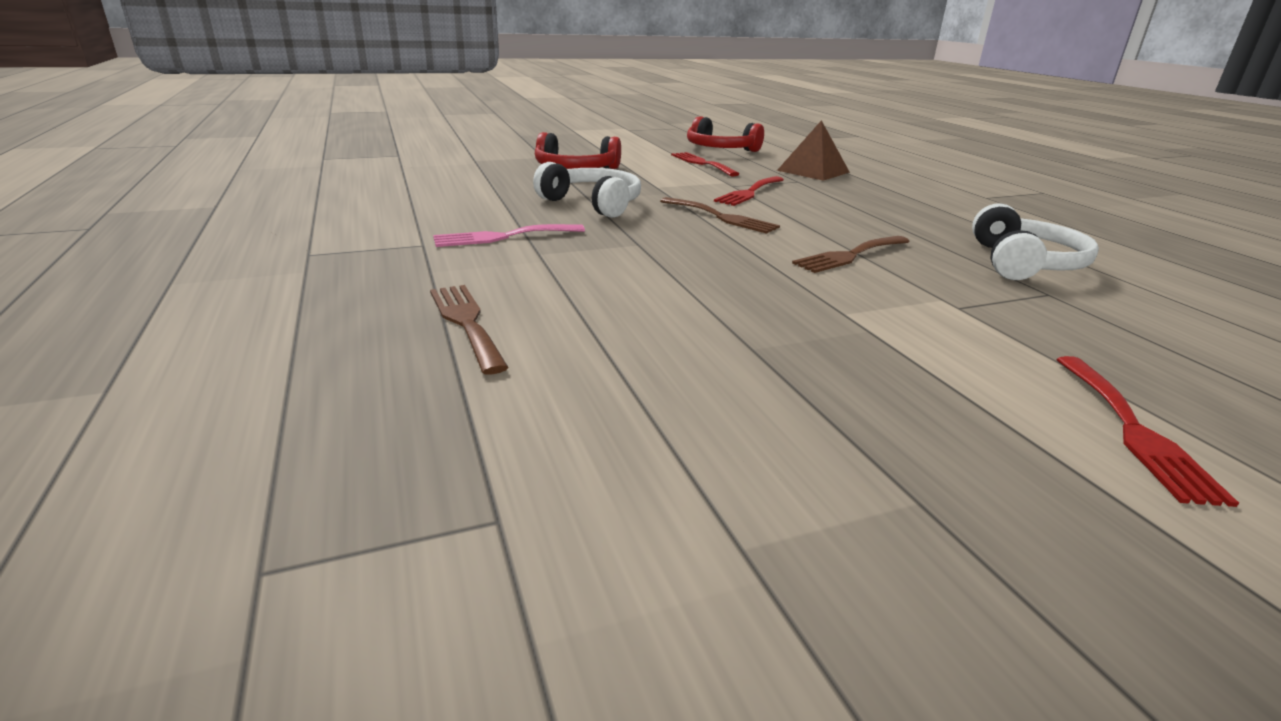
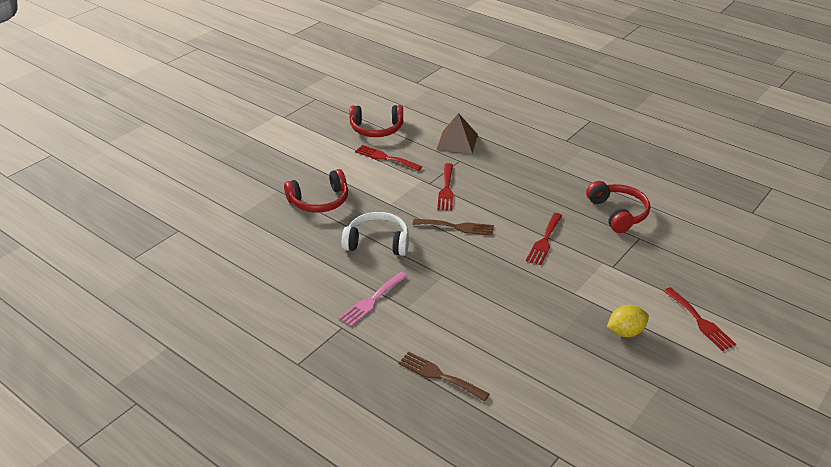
camera: 30 degrees left, 10 degrees up
(849, 255) = (544, 241): brown fork -> red fork
(908, 387) = (625, 332): none -> yellow lemon
(1024, 263) = (618, 213): white headphones -> red headphones

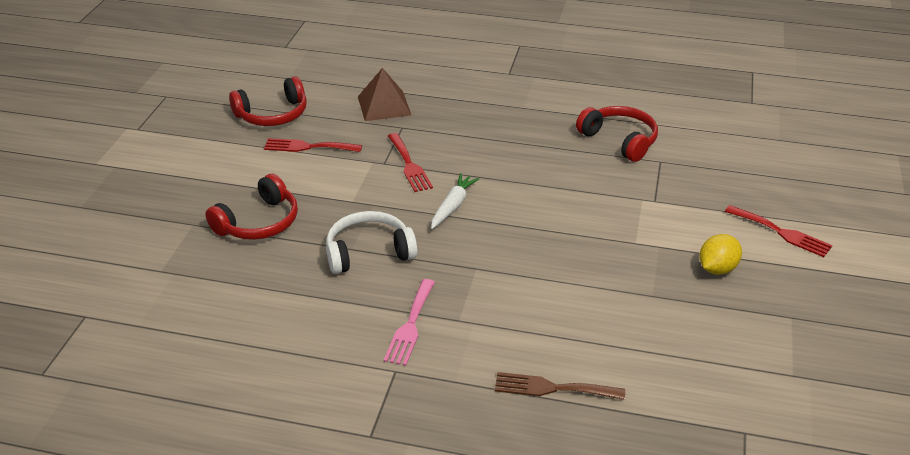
camera: 25 degrees left, 0 degrees up
(457, 227) = (453, 206): brown fork -> white carrot
(544, 241) = (563, 193): red fork -> none

